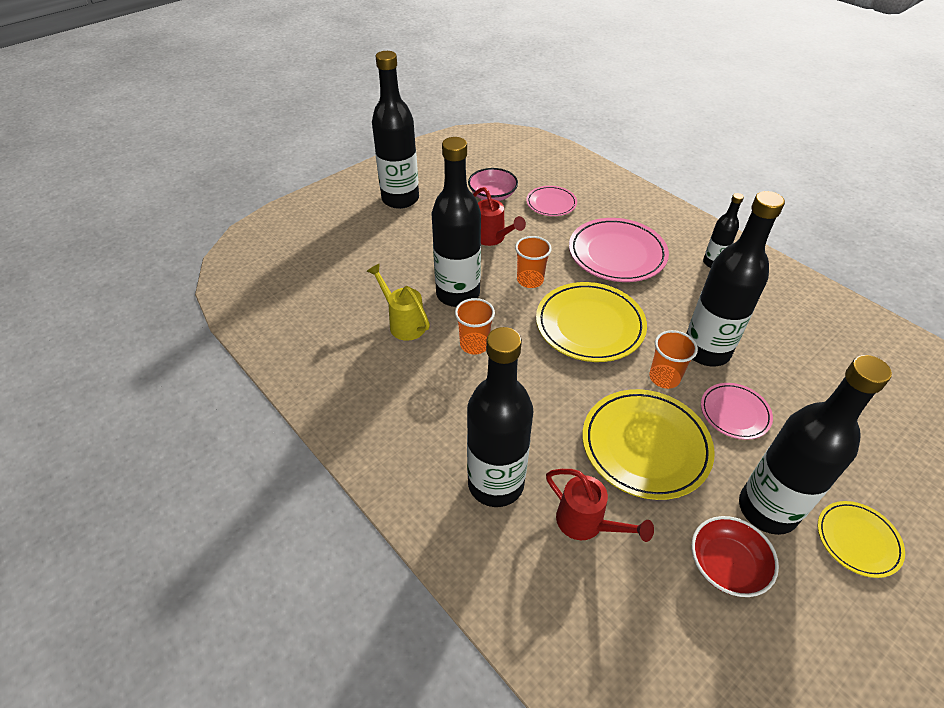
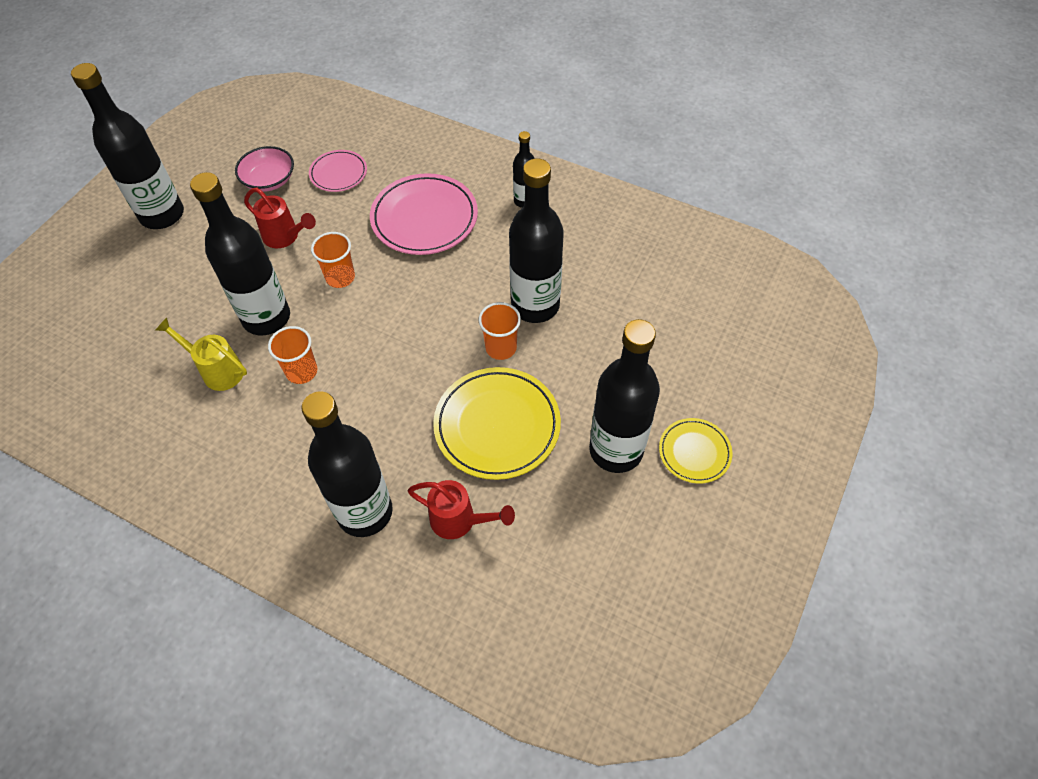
camera: 20 degrees left, 10 degrees up
(589, 325) = (415, 312): yellow plate -> none
(726, 565) = (589, 514): red bowl -> none
(734, 413) = (573, 364): pink plate -> none

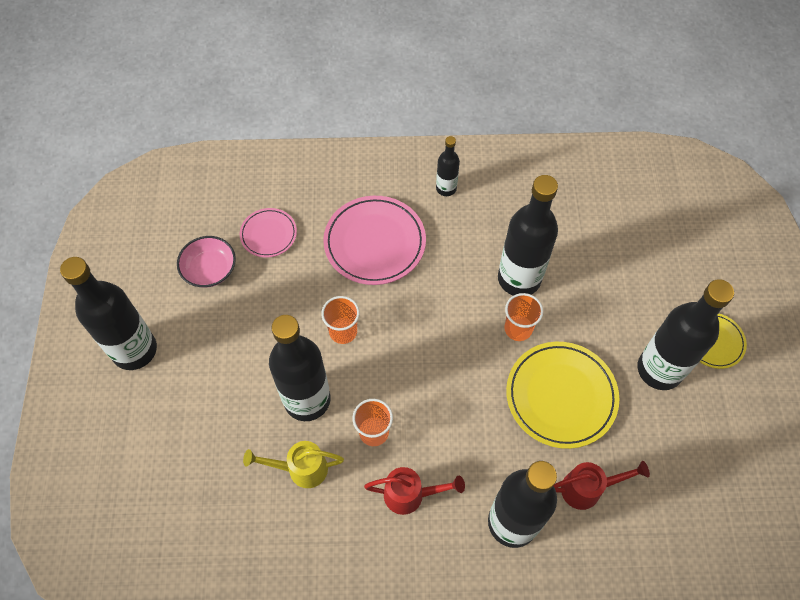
camera: 30 degrees left, 5 degrees up
(285, 237) = (266, 317): red watering can -> red watering can (410, 495)

